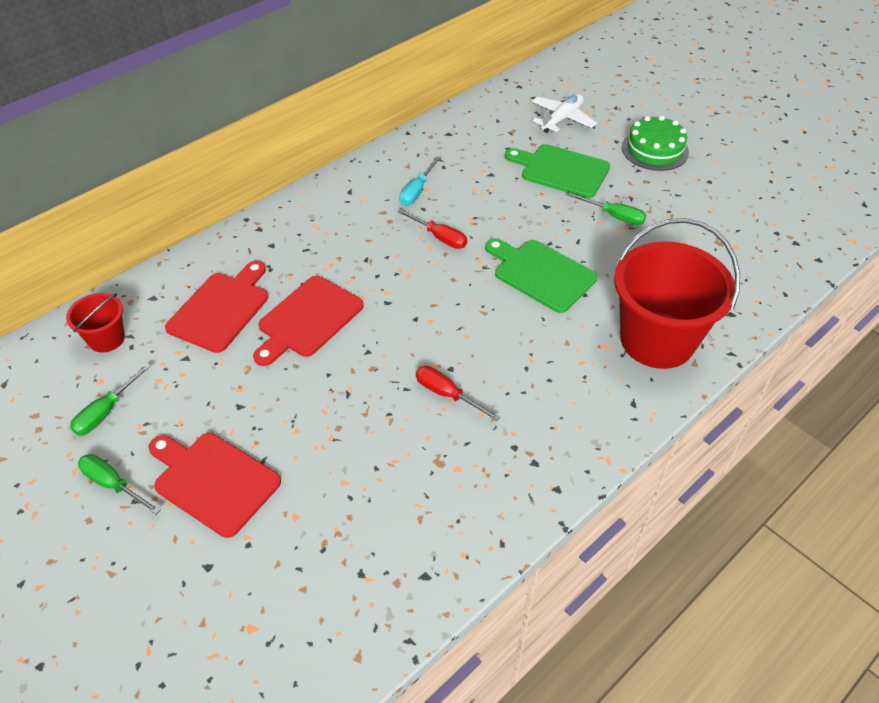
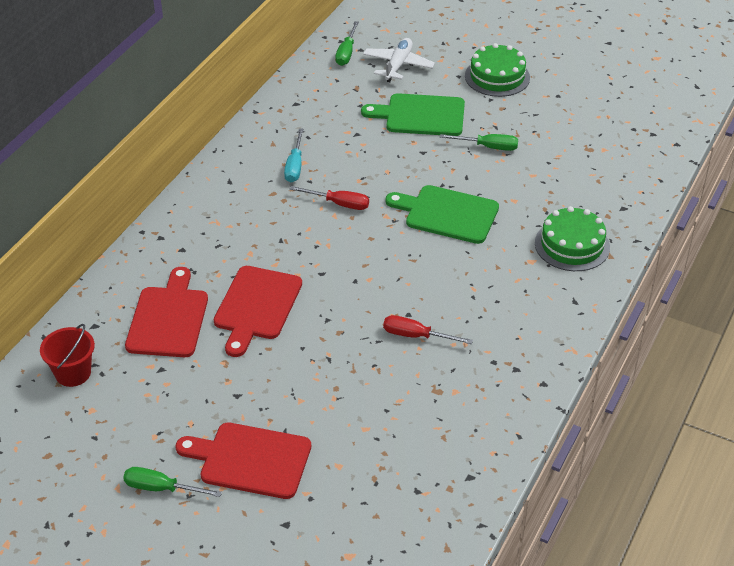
camera: 20 degrees left, 5 degrees down
(106, 411) = (115, 433): green screwdriver -> green screwdriver (346, 53)
(657, 340) = (572, 245): red bucket -> green cake

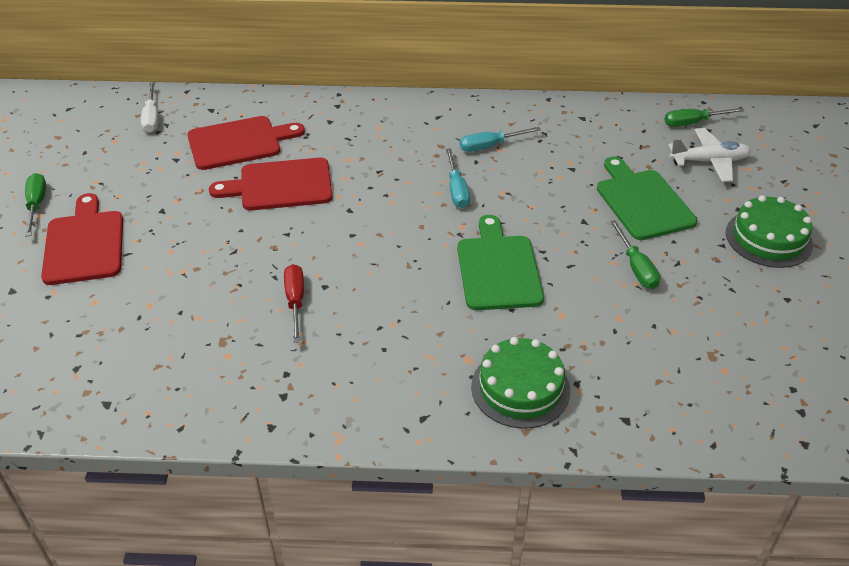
camera: 65 degrees right, 0 degrees up
(73, 373) = (152, 118): red bucket -> white screwdriver
(339, 204) = (457, 190): red screwdriver -> turquoise screwdriver

